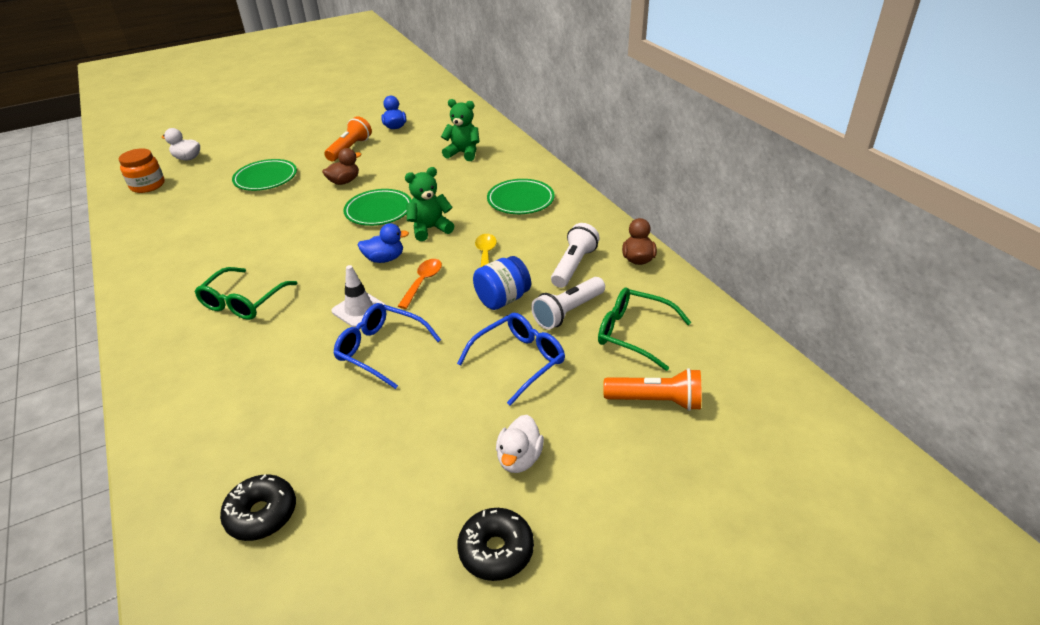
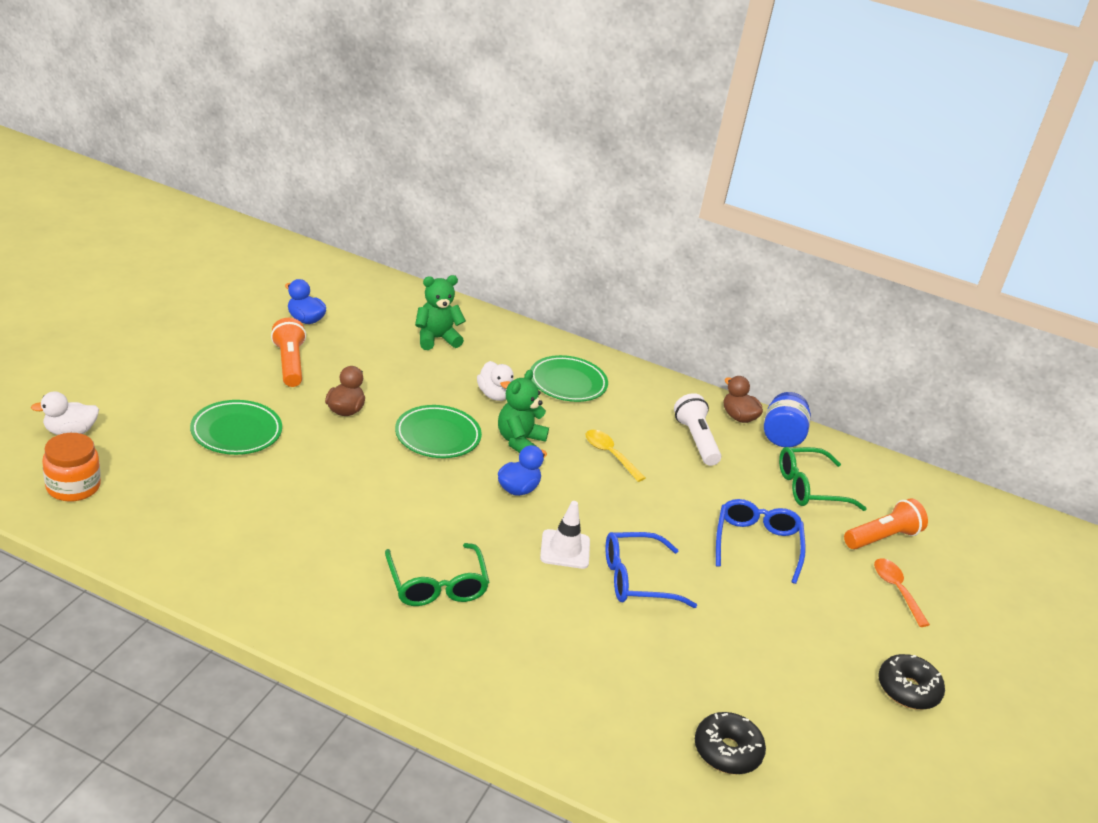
camera: 45 degrees left, 5 degrees down
(423, 282) = (587, 501): orange spoon -> orange spoon (896, 590)
(502, 299) = (677, 493): blue jar -> blue jar (782, 436)
(519, 458) = (847, 621): white duck -> white duck (494, 395)
(568, 312) = (742, 486): white flashlight -> none

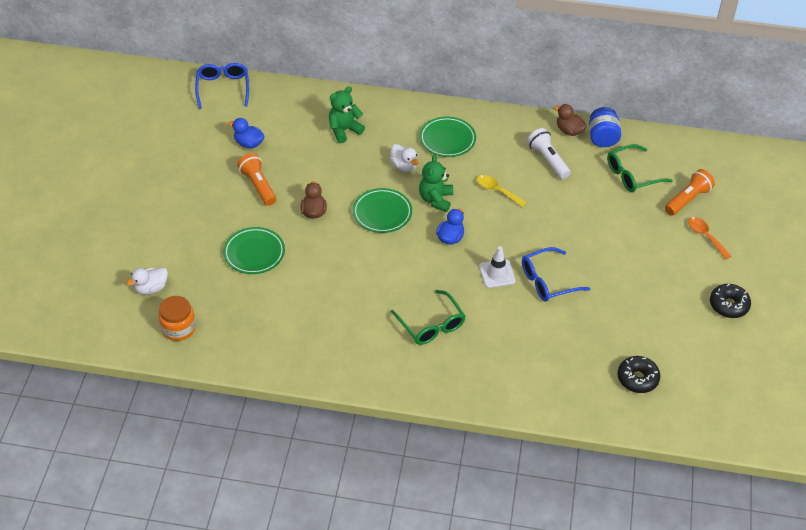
camera: 10 degrees left, 15 degrees up
(756, 544) = (611, 230): blue glasses -> blue glasses (223, 88)

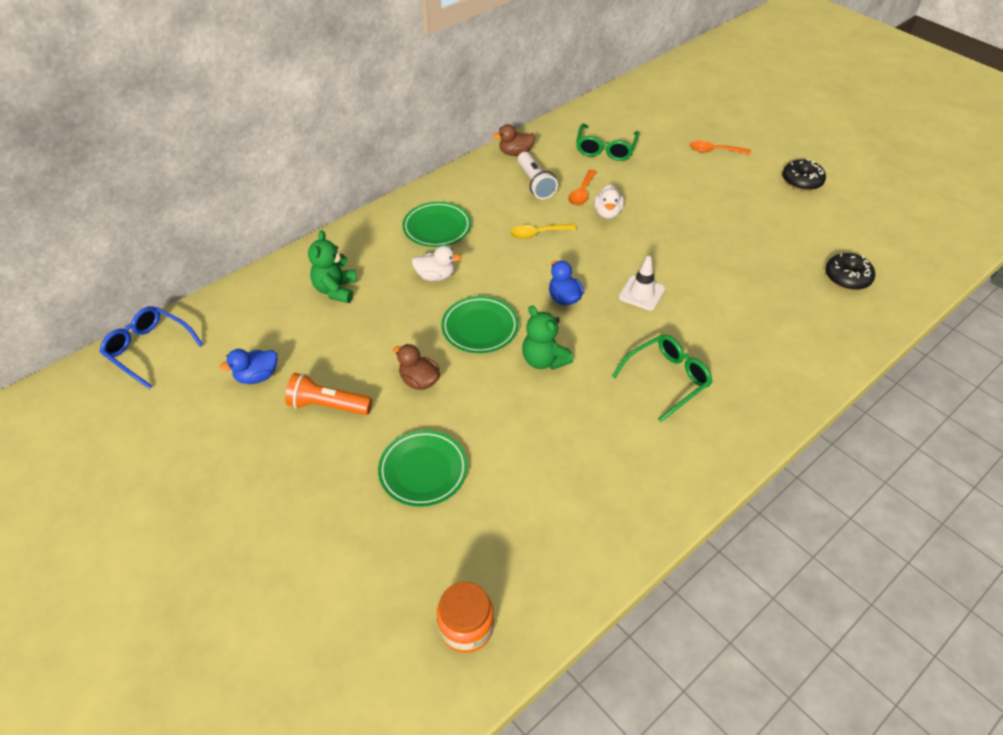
camera: 50 degrees left, 0 degrees up
(151, 288) = (371, 618): white duck -> white duck (607, 213)
(431, 325) = (667, 379): green glasses -> green glasses turned 45 degrees counterclockwise
(436, 199) = (504, 279): green teddy bear -> green teddy bear (544, 360)
(547, 281) = (682, 266): blue glasses -> none
(548, 160) = (535, 183): white flashlight -> white flashlight turned 120 degrees counterclockwise
(566, 189) = (582, 193): none -> orange spoon
(602, 138) = (545, 141): blue jar -> none
(687, 199) = (664, 137): orange flashlight -> none

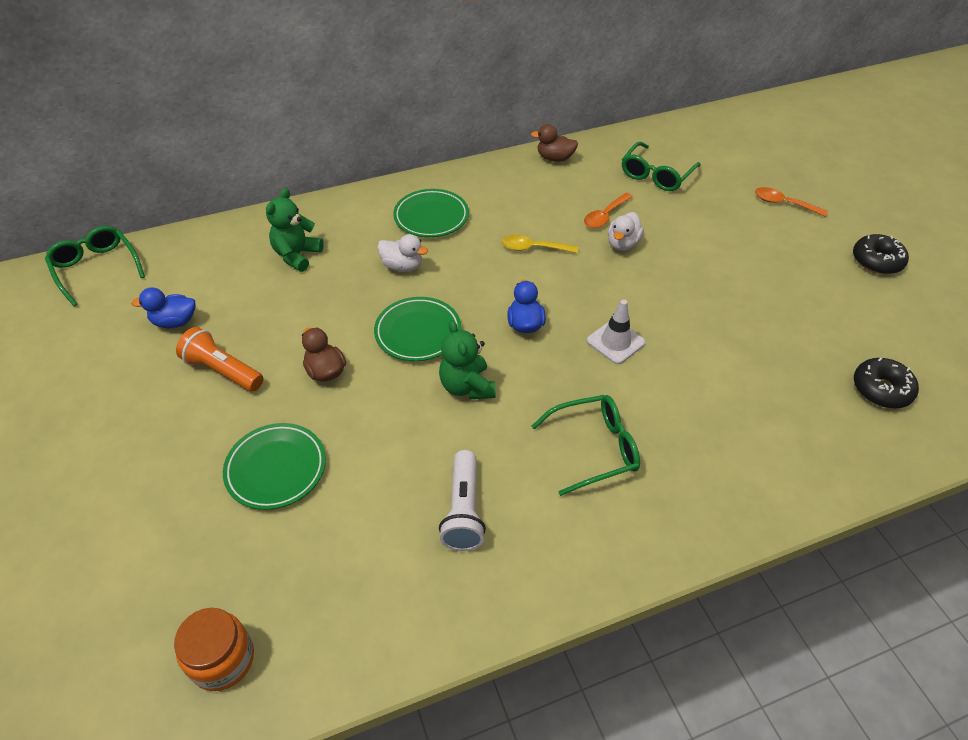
camera: 20 degrees right, 0 degrees up
(148, 349) = (96, 268): blue glasses -> green glasses
(535, 183) = (559, 194): white flashlight -> white flashlight (464, 510)

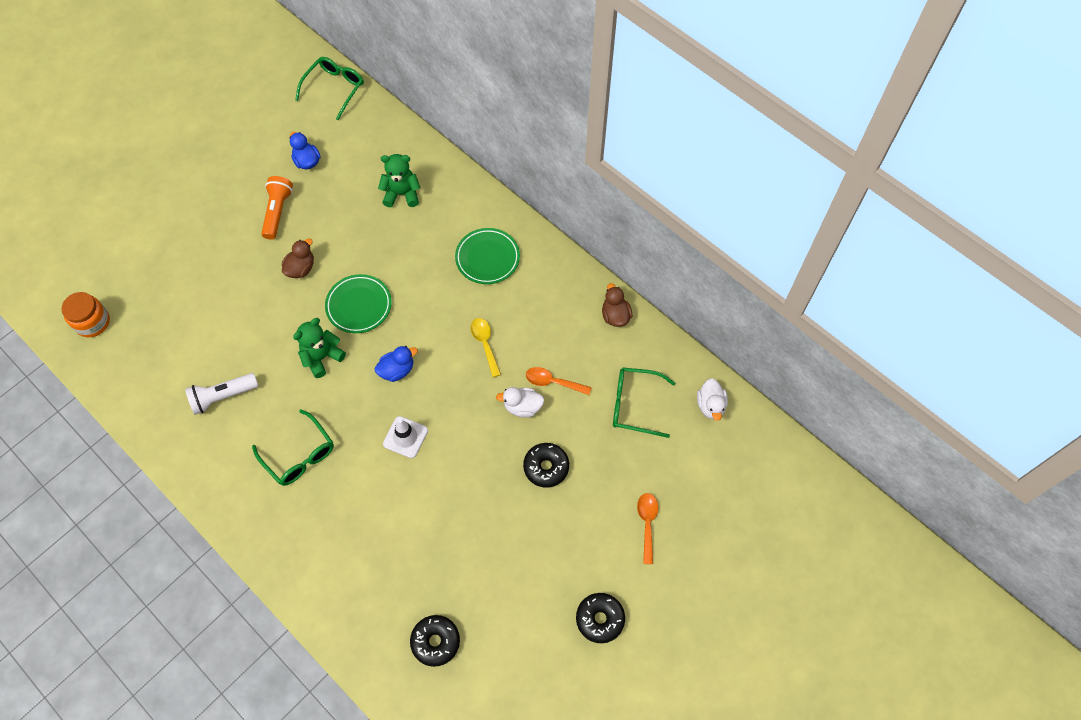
camera: 65 degrees right, 15 degrees up
(276, 469) = (215, 282): green plate -> none
(402, 266) = (422, 265): white duck -> white duck (710, 405)
(699, 248) = (546, 467): none -> black donut

